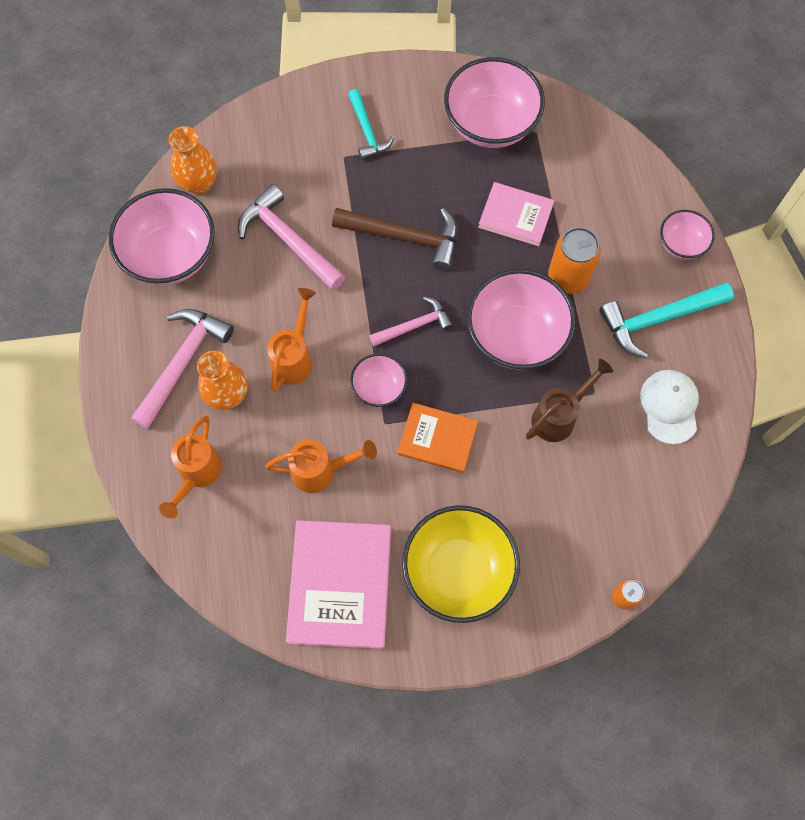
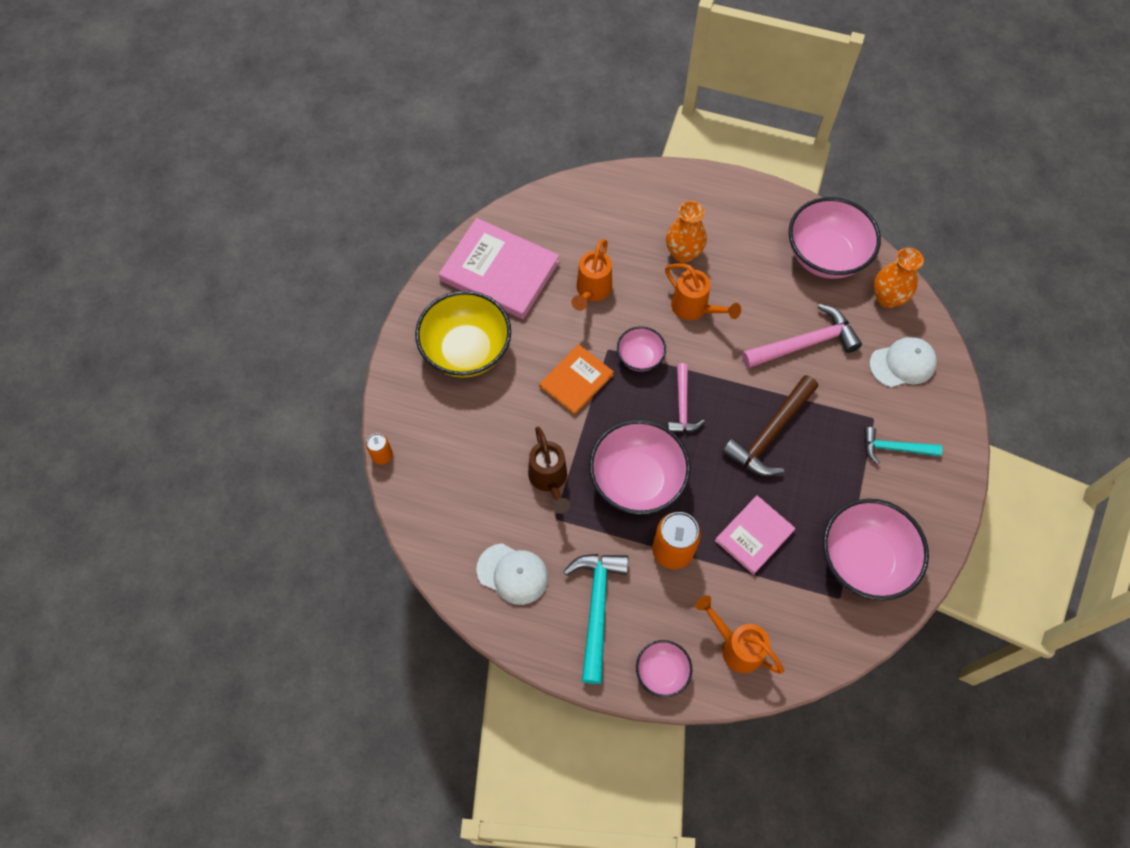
camera: 115 degrees right, 5 degrees down
(183, 362) = (725, 233): pink hammer -> none
(197, 474) = (629, 213): orange watering can -> orange watering can (735, 646)
(271, 149) = (902, 363): none -> white cap

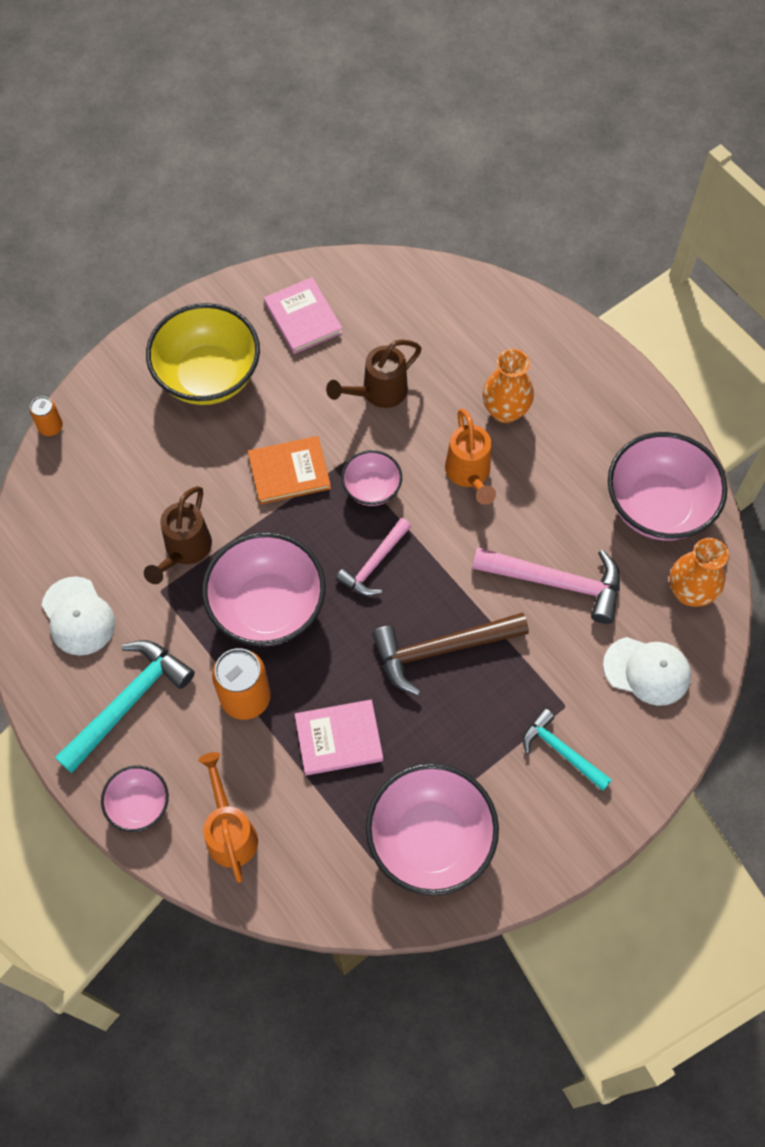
camera: 35 degrees right, 0 degrees up
(499, 271) = (303, 318): pink book -> pink book, size x0.60
(591, 292) = (378, 393): orange watering can -> brown watering can

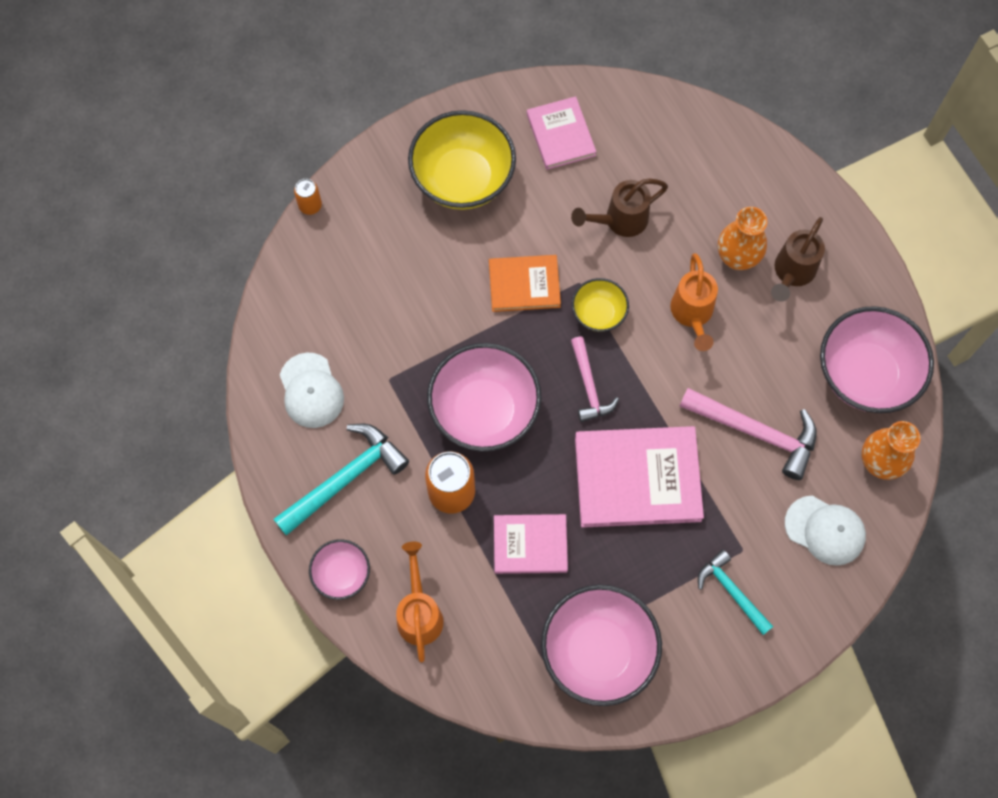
camera: 10 degrees right, 5 degrees up
(184, 551) = (416, 345): brown watering can -> brown watering can (791, 273)
(372, 488) = (598, 313): pink bowl -> yellow bowl
(374, 564) = (589, 386): pink hammer -> pink hammer turned 60 degrees counterclockwise
(441, 650) = (637, 478): brown hammer -> pink book

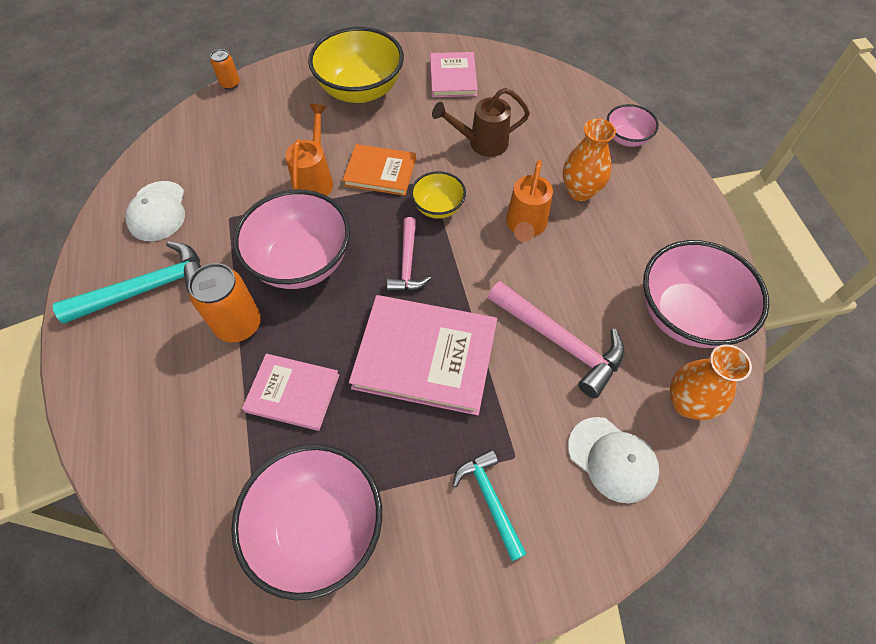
camera: 15 degrees right, 10 degrees down
(342, 574) = (97, 374): pink bowl -> pink bowl (626, 138)
(419, 612) = (151, 431): orange watering can -> orange watering can (315, 179)
(791, 273) = (629, 214): brown watering can -> none

